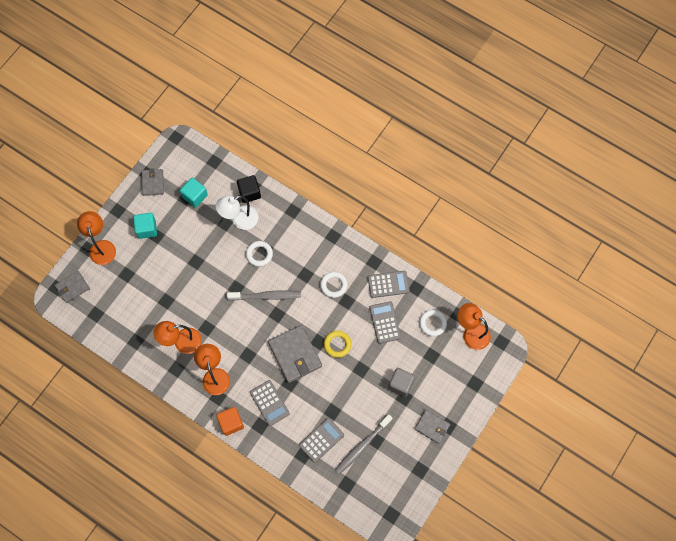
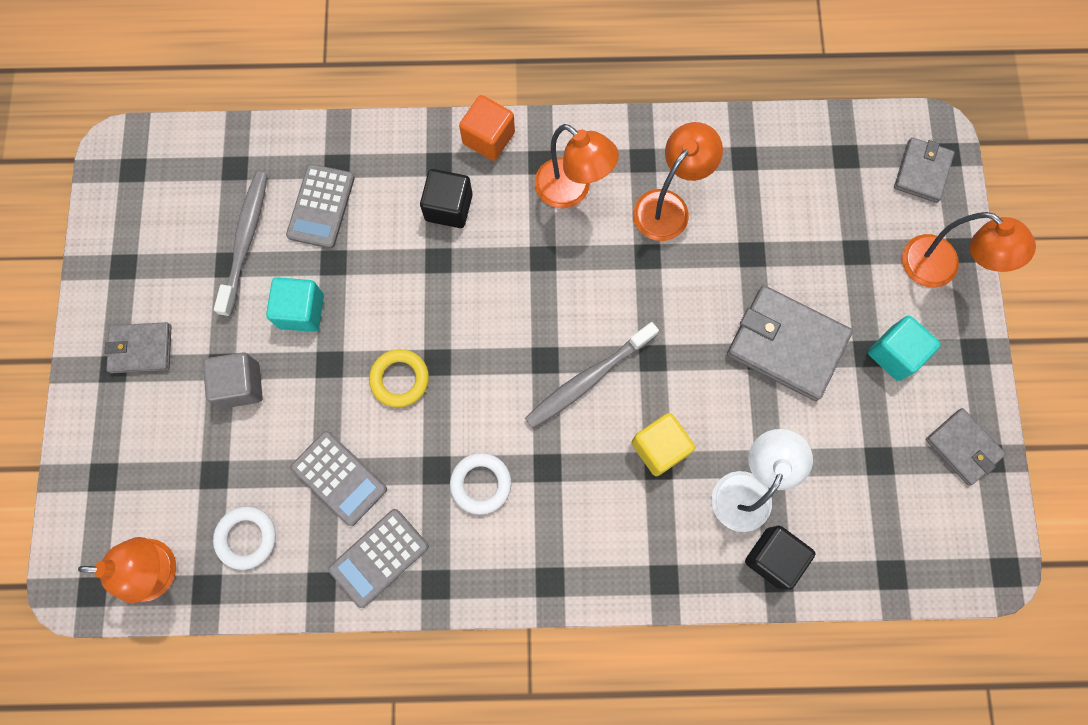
camera: 145 degrees right, 5 degrees up
(195, 196) = (866, 477): turquoise cube -> turquoise cube (301, 311)
(259, 254) = (659, 448): white ring -> yellow cube
(269, 403) = (449, 207): grey calculator -> black cube
(295, 354) = (462, 312): grey wallet -> grey wallet (786, 345)

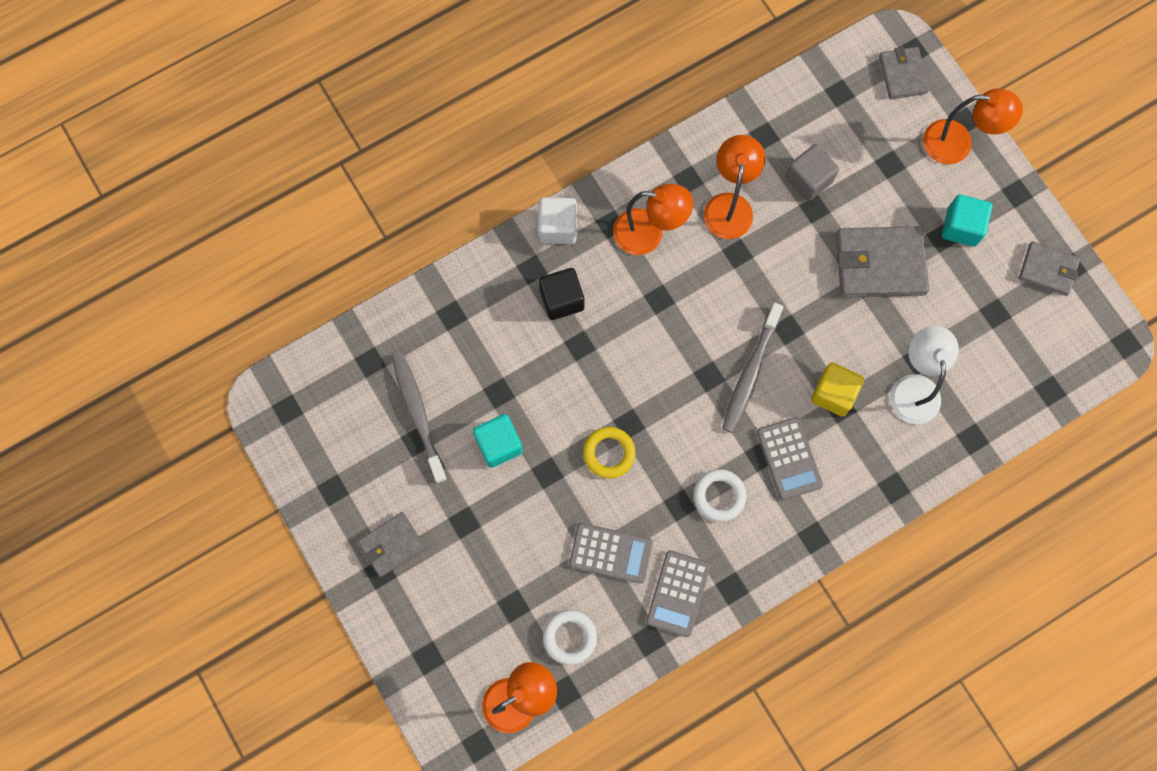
camera: 30 degrees left, 0 degrees up
(240, 385) = (489, 528): grey cube -> grey cube (808, 179)
(321, 206) = (460, 354): grey calculator -> grey calculator (789, 458)
(488, 138) = (558, 227): orange cube -> white cube
(773, 558) = (961, 427): black cube -> none

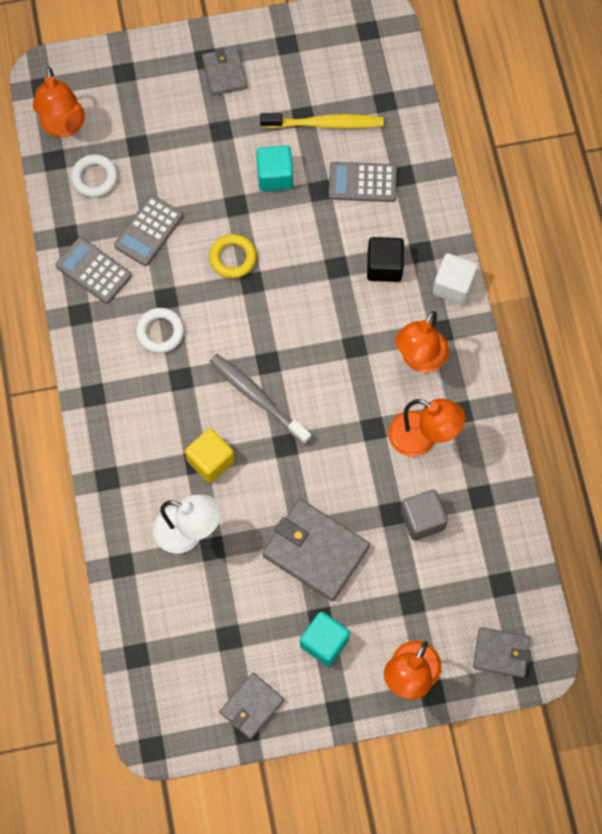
camera: 110 degrees right, 5 degrees down
(418, 414) = (325, 124): grey toothbrush -> yellow toothbrush
(789, 458) = (169, 401): grey calculator -> grey calculator (362, 182)
(880, 264) = (315, 551): grey wallet -> grey wallet turned 75 degrees counterclockwise

